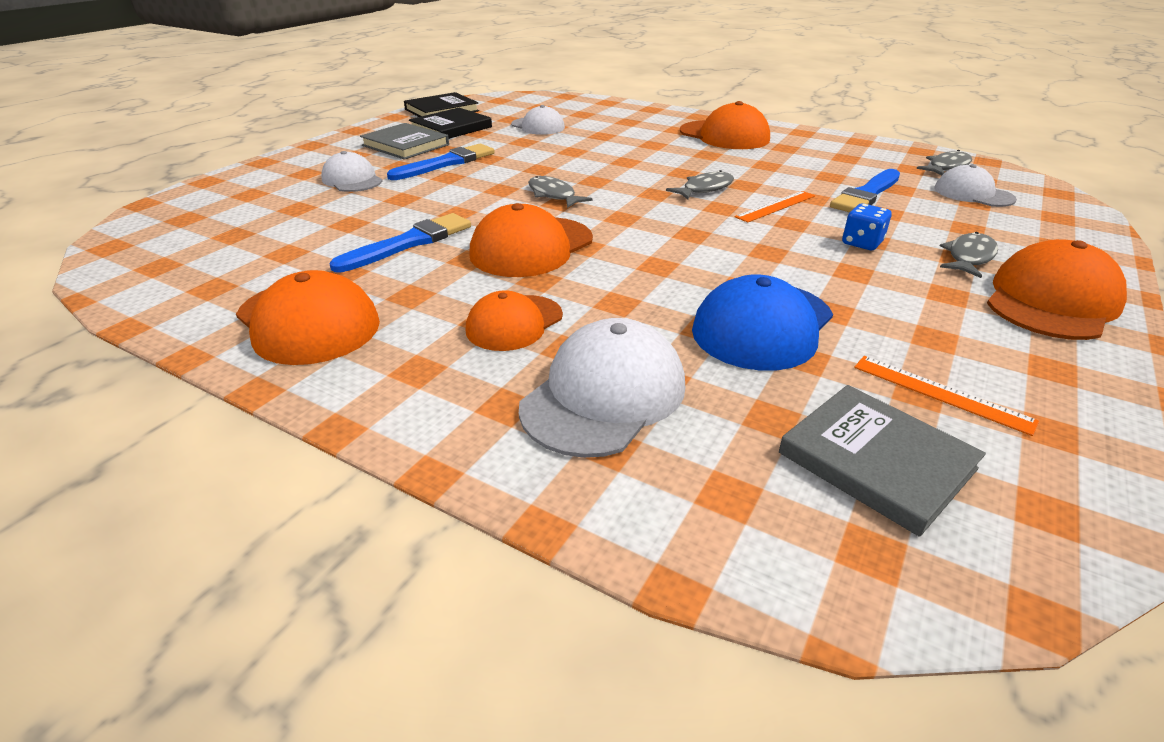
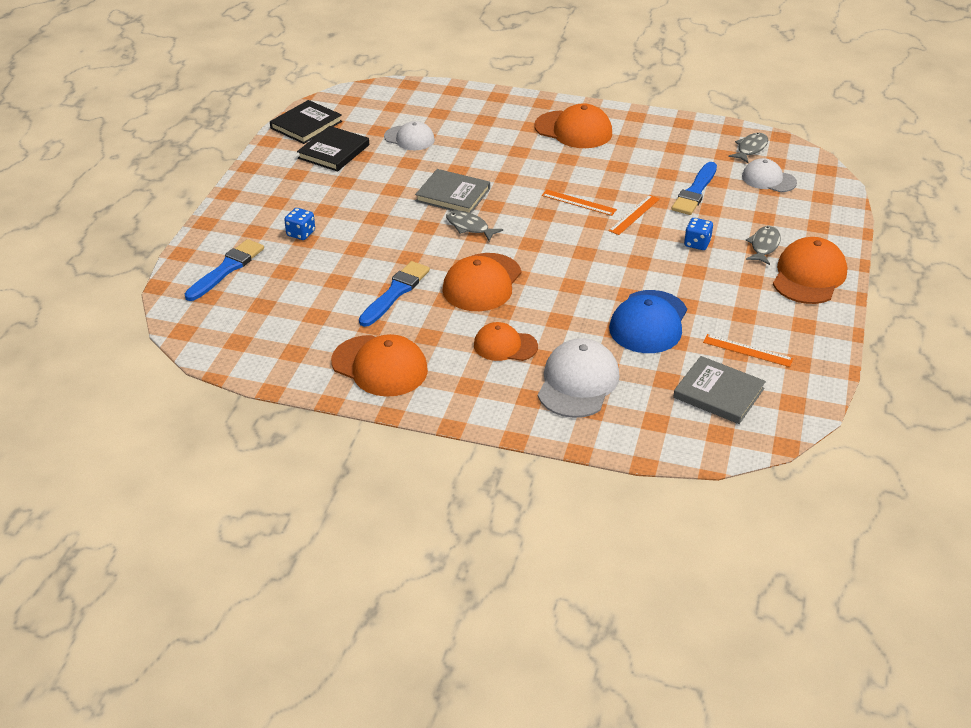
camera: 15 degrees left, 5 degrees up
(352, 180) = (301, 233): white cap -> blue dice
(405, 145) = (311, 182): grey book -> grey book (453, 195)
(446, 163) = (362, 201): blue brush -> blue brush (226, 269)
(514, 323) = (505, 346): orange cap -> orange cap turned 75 degrees clockwise
(705, 189) = (578, 202): grey fish -> orange ruler

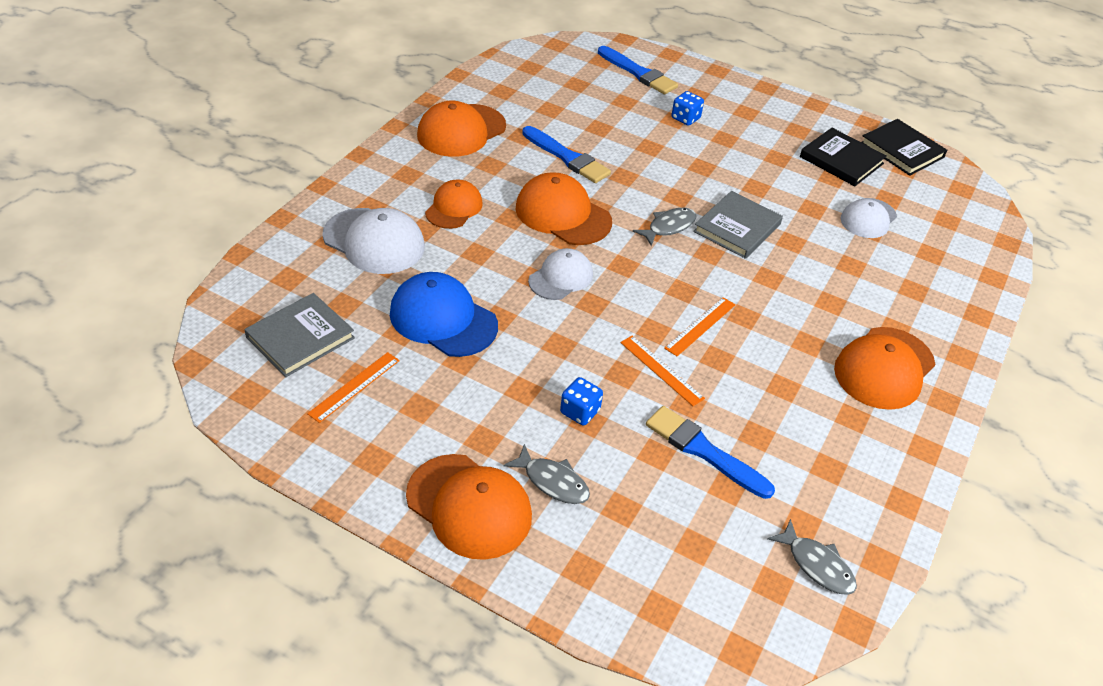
camera: 100 degrees right, 5 degrees up
(768, 179) = (722, 554): white cap -> white cap (561, 277)

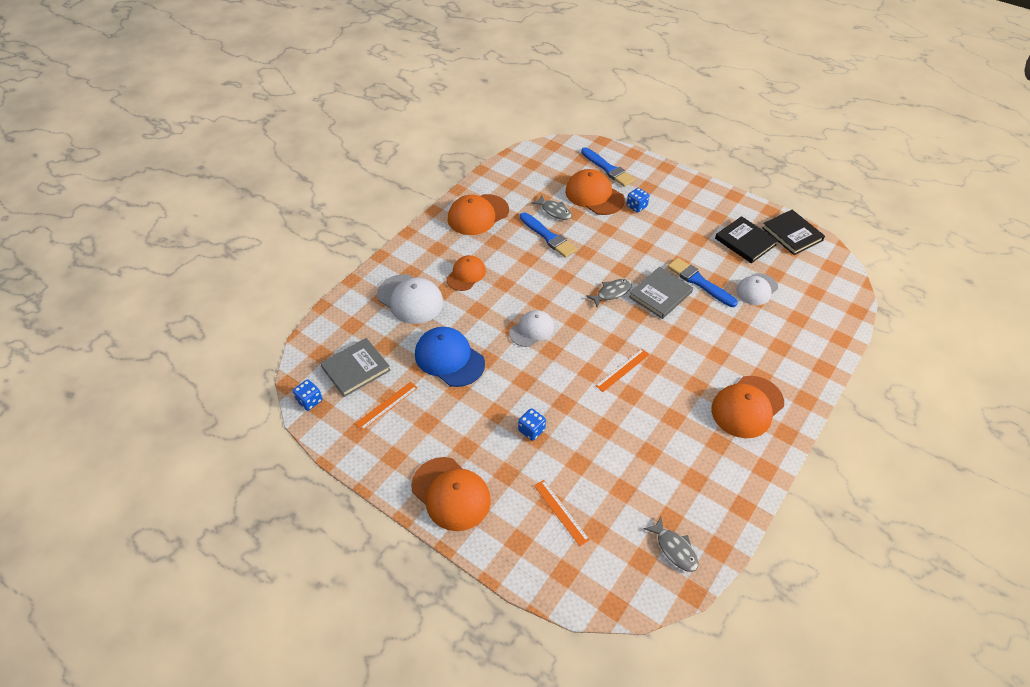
camera: 10 degrees right, 5 degrees up
(231, 385) = (309, 401): none -> blue dice
(552, 482) = (507, 479): grey fish -> grey fish (554, 211)
(563, 214) = (539, 281): orange cap -> orange cap (594, 195)
(661, 370) = (591, 402): orange ruler -> orange ruler (561, 512)
(704, 451) = (611, 463): blue brush -> blue brush (699, 282)

